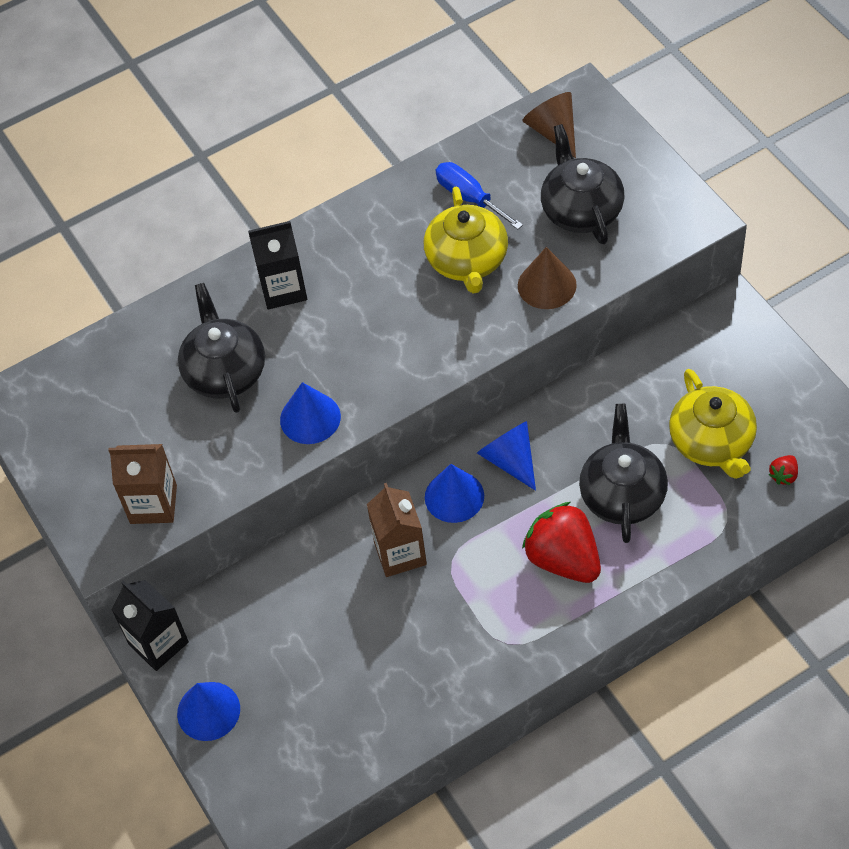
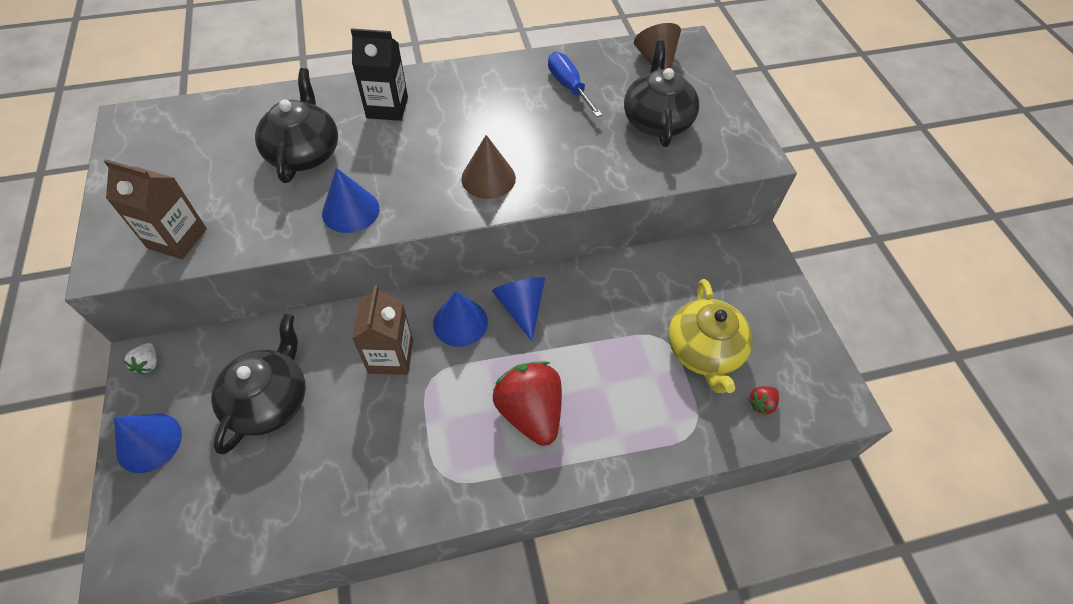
camera: 10 degrees right, 0 degrees up
(158, 643) = (148, 364): black carton -> white strawberry
(467, 261) = (545, 130): yellow teapot -> none
(547, 285) = (604, 168): brown cone -> brown cone (488, 178)
(622, 494) = (606, 370): black teapot -> black teapot (270, 400)

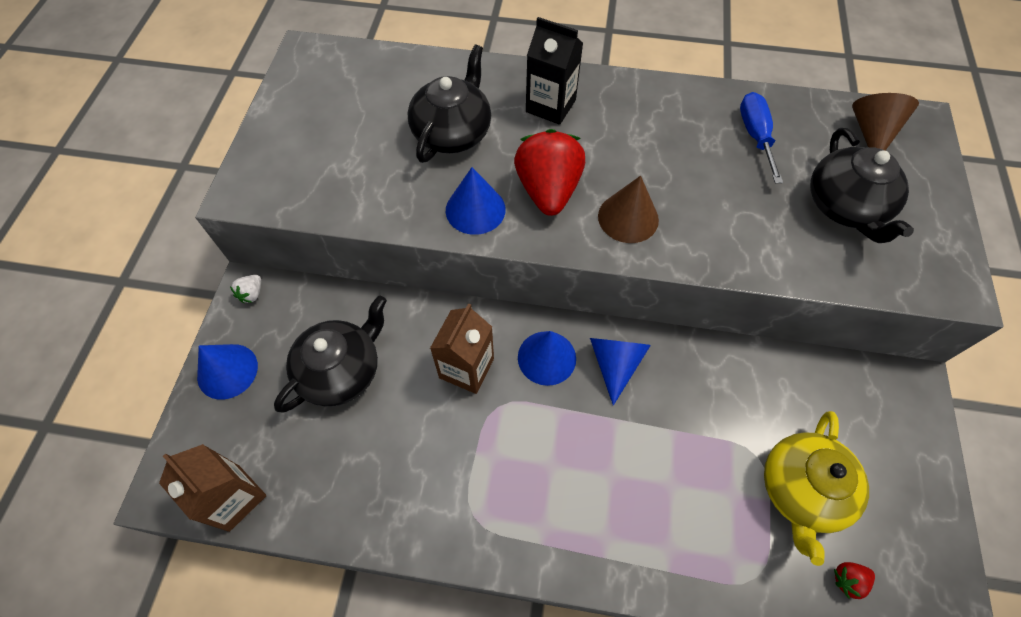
camera: 25 degrees right, 5 degrees up
(177, 238) = (307, 187): brown carton -> brown carton (234, 498)
(530, 412) = (583, 483): red strawberry -> red strawberry (548, 190)
(656, 121) = (845, 207): black teapot -> black teapot turned 150 degrees clockwise

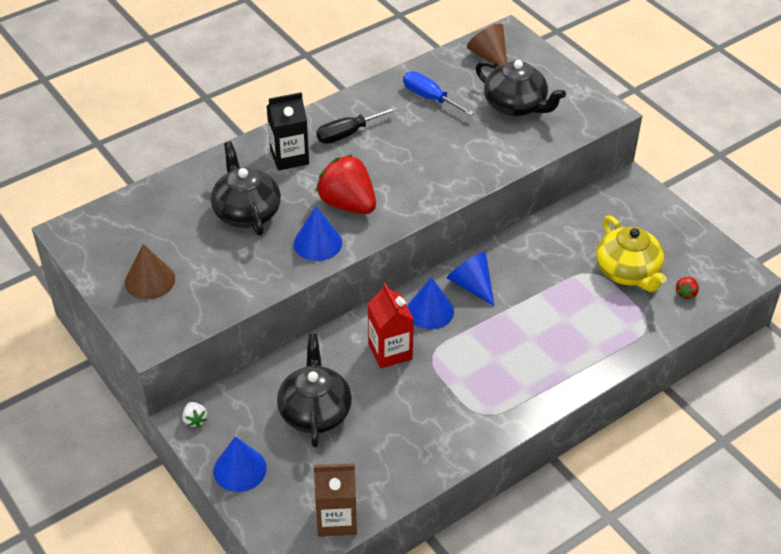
camera: 45 degrees left, 15 degrees down
(466, 368) = (390, 351): brown carton -> red carton
(628, 217) = (410, 187): brown cone -> brown cone (150, 280)
(630, 119) = (347, 134): none -> black screwdriver

